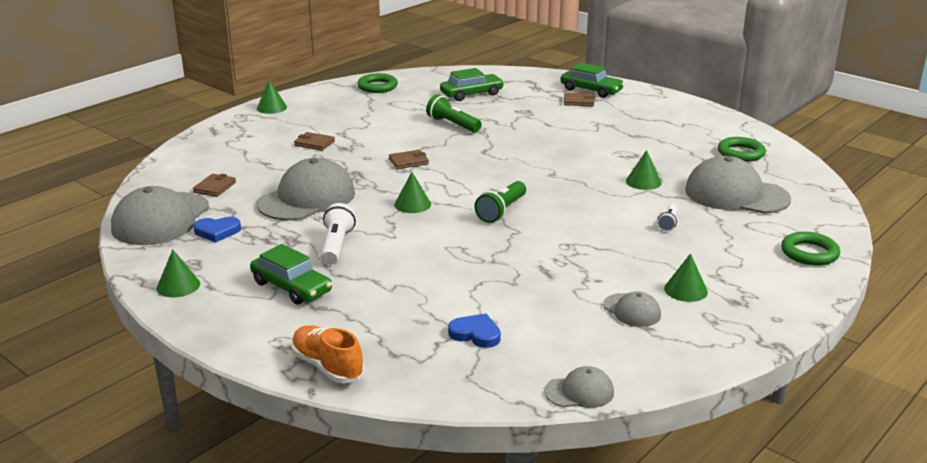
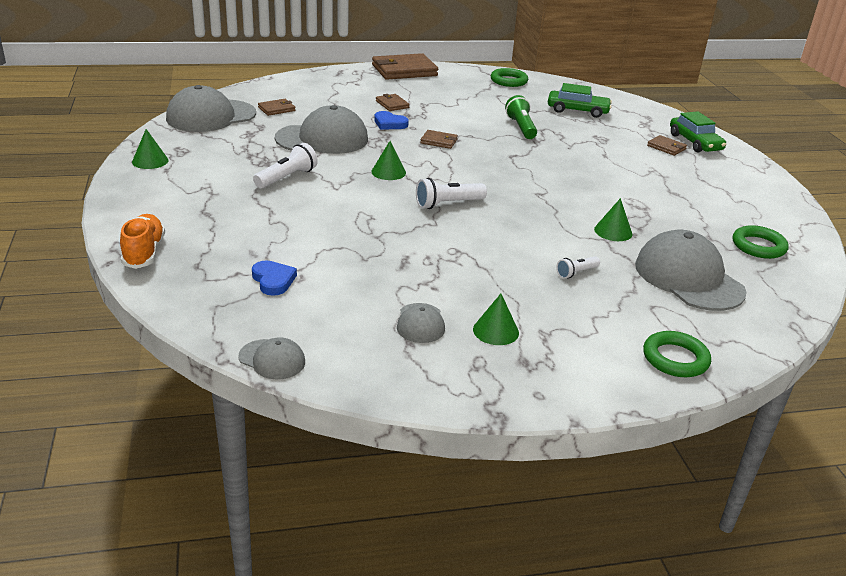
camera: 35 degrees right, 5 degrees up
(217, 231) = (229, 137): blue heart -> blue heart (389, 123)
(271, 108) = (404, 70): green cone -> brown wallet
(291, 287) = (212, 192): green car -> none
(501, 211) = (448, 204): green flashlight -> white flashlight

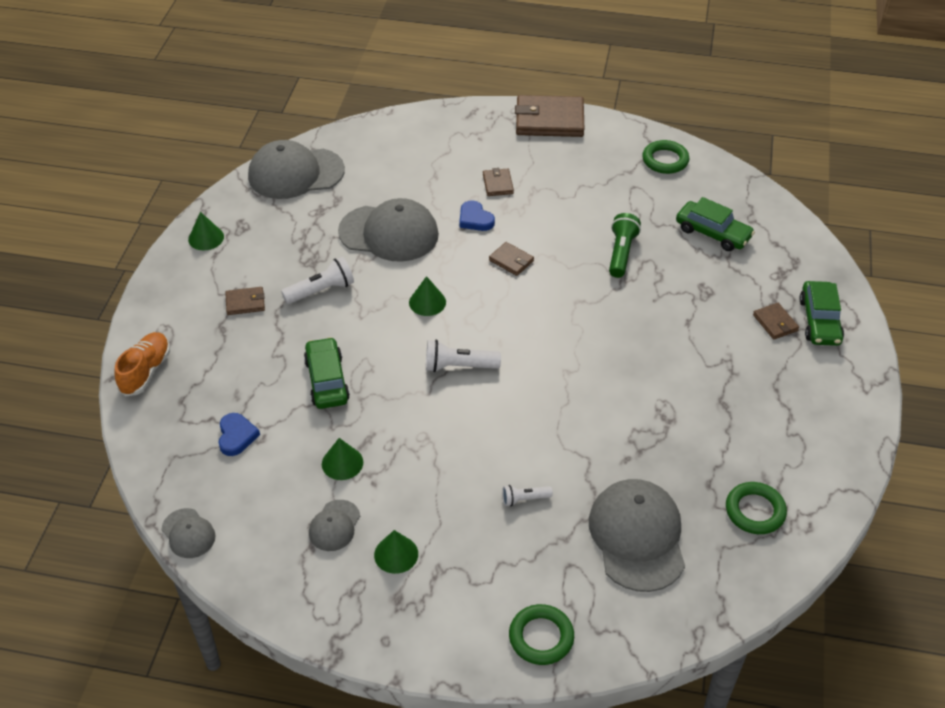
camera: 25 degrees right, 15 degrees up
(276, 109) = (368, 172): brown wallet -> brown wallet (245, 303)
(335, 230) = (327, 380): none -> green car
(613, 231) = (606, 448): green cone -> green cone (342, 463)

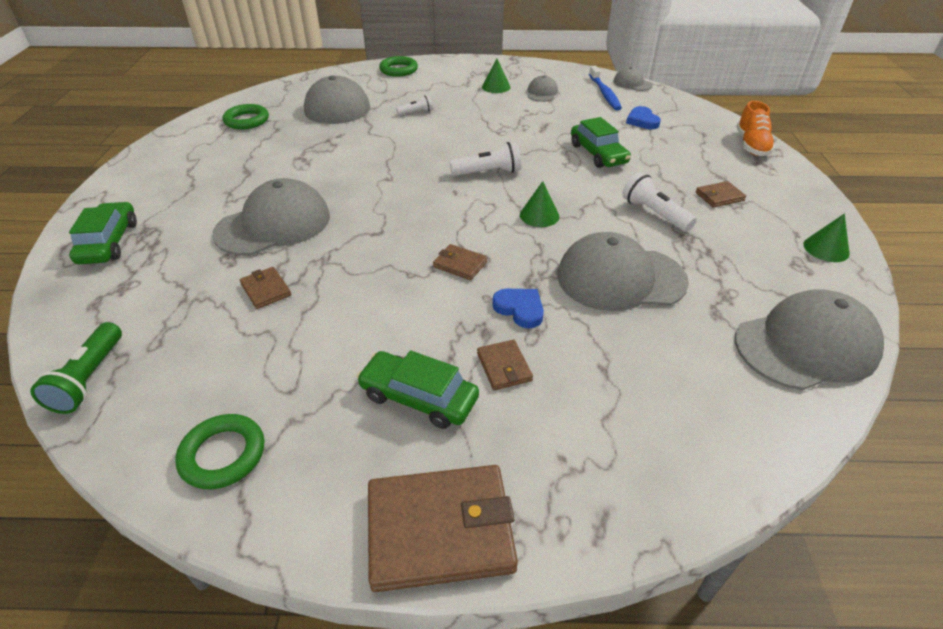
camera: 170 degrees right, 5 degrees down
(245, 511) = (604, 93): none -> blue toothbrush
(321, 290) = (654, 214): white flashlight -> white flashlight turned 90 degrees clockwise
(342, 463) = (554, 116): green cone -> none
(621, 253) = (323, 288): green flashlight -> green flashlight (90, 378)
(675, 322) = (274, 224): none -> grey cap
(713, 233) = (190, 329): green car -> green car (419, 397)
(775, 323) = (162, 235): brown wallet -> brown wallet (266, 290)

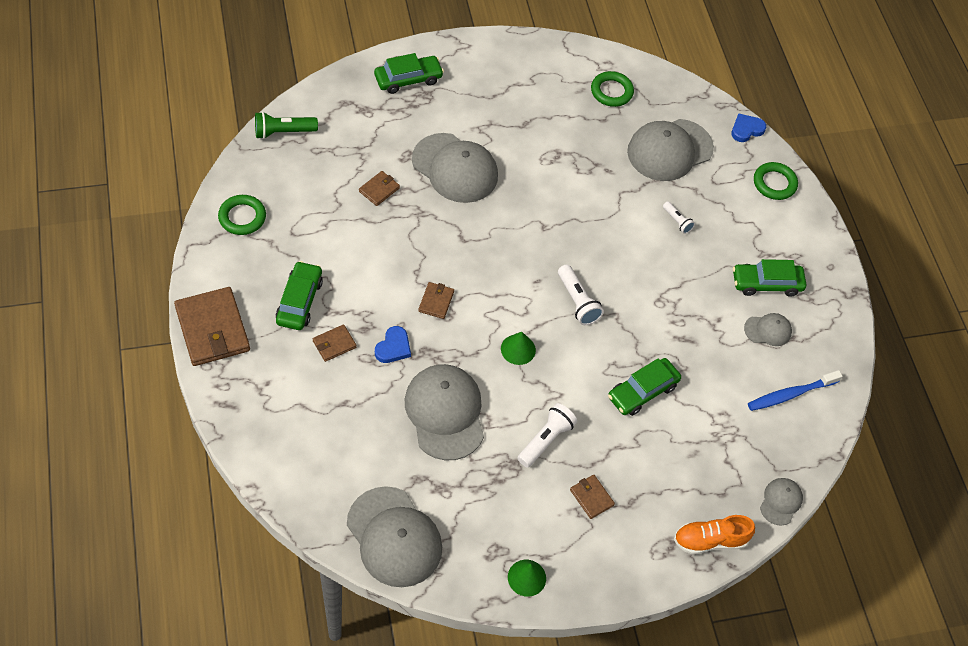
camera: 70 degrees right, 15 degrees up
(496, 87) = (766, 283): green cone -> green car
(632, 83) = (832, 424): grey cap -> grey cap (781, 502)
(642, 121) = (732, 433): blue heart -> blue heart (746, 129)

